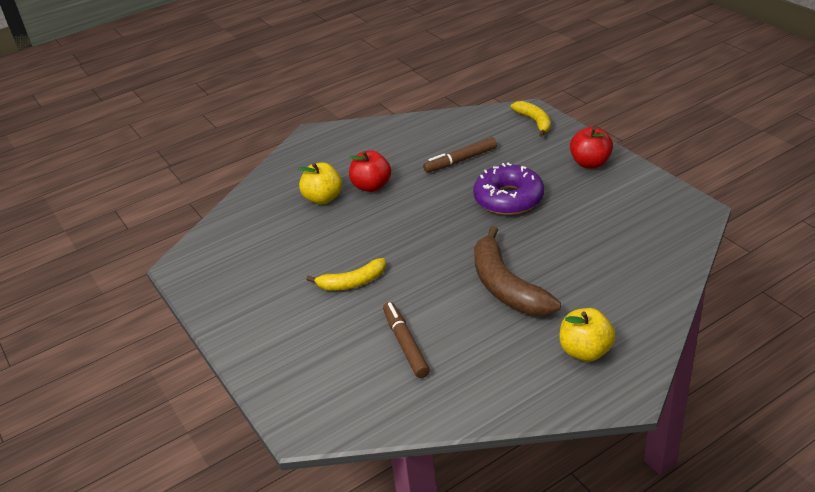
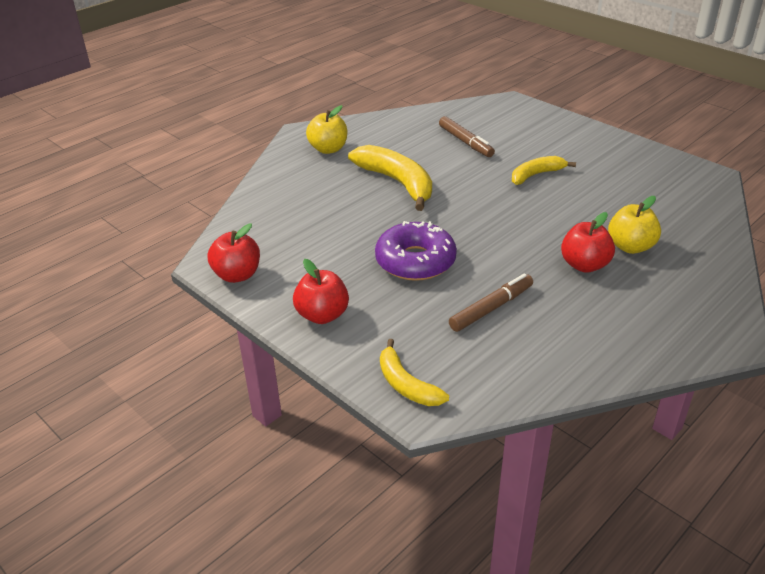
camera: 165 degrees right, 0 degrees up
(506, 286) = (397, 182): brown banana -> yellow banana
(667, 197) = (237, 275): none -> red apple

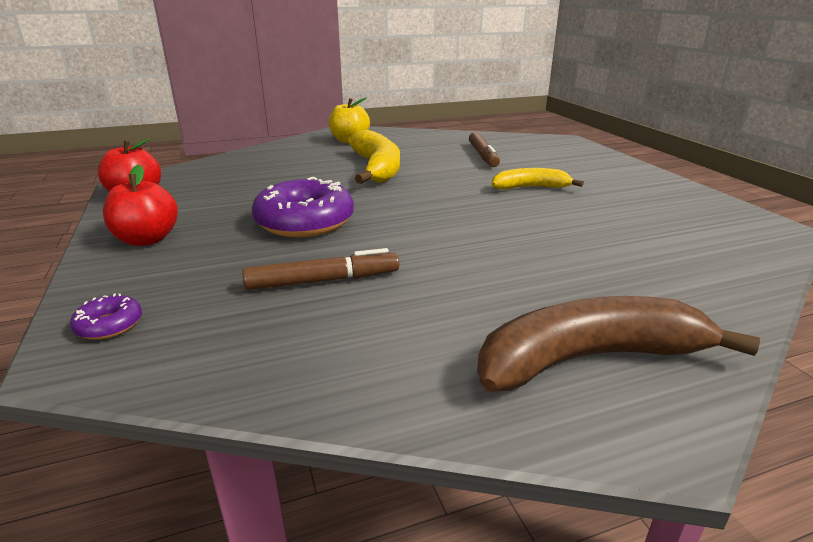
camera: 25 degrees right, 10 degrees down
(406, 385) = (109, 325): yellow banana -> purple donut
(584, 265) = (497, 270): red apple -> none
(630, 247) = (583, 268): yellow apple -> none
(678, 311) = (588, 359): none -> brown banana

